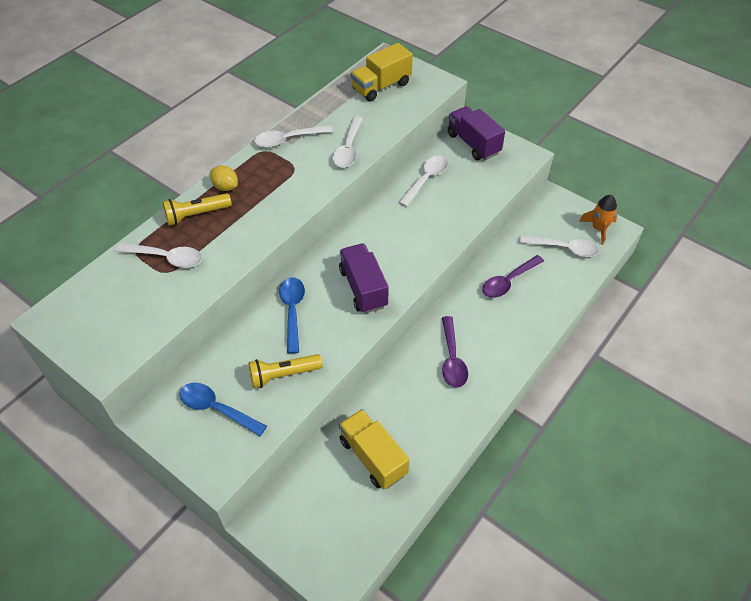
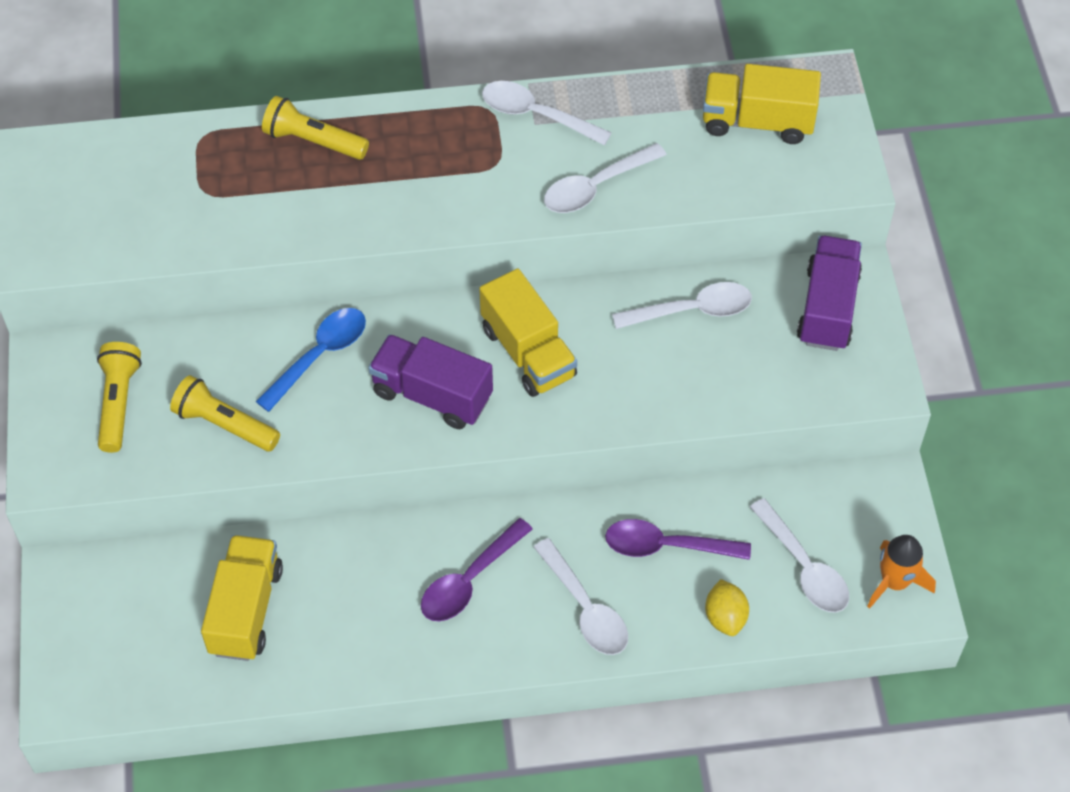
camera: 45 degrees right, 5 degrees up
(166, 258) = (223, 174): white spoon -> white spoon (585, 608)
(216, 409) = (118, 403): blue spoon -> yellow flashlight
(225, 187) = (387, 127): yellow lemon -> yellow lemon (725, 617)
(363, 288) = (432, 395): purple truck -> purple truck turned 90 degrees counterclockwise
(382, 241) = (528, 352): none -> yellow truck

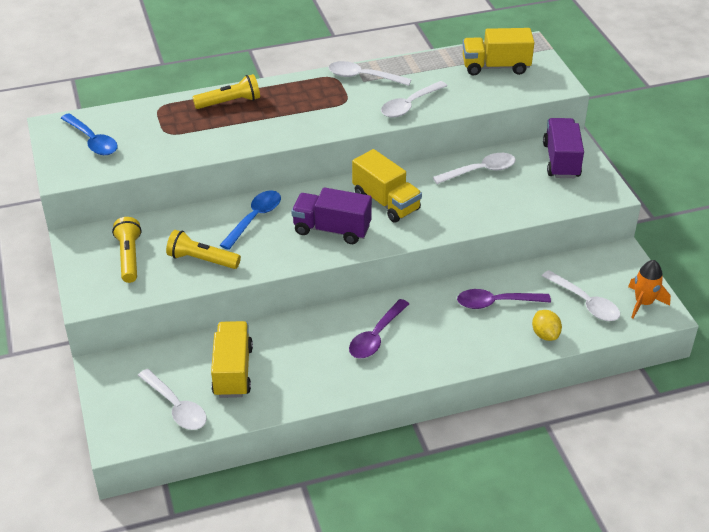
camera: 10 degrees left, 15 degrees down
(88, 193) = (92, 141): none -> blue spoon
(313, 141) = (230, 102): yellow flashlight -> yellow flashlight turned 150 degrees clockwise
(585, 608) = (455, 341): white spoon -> white spoon (176, 407)

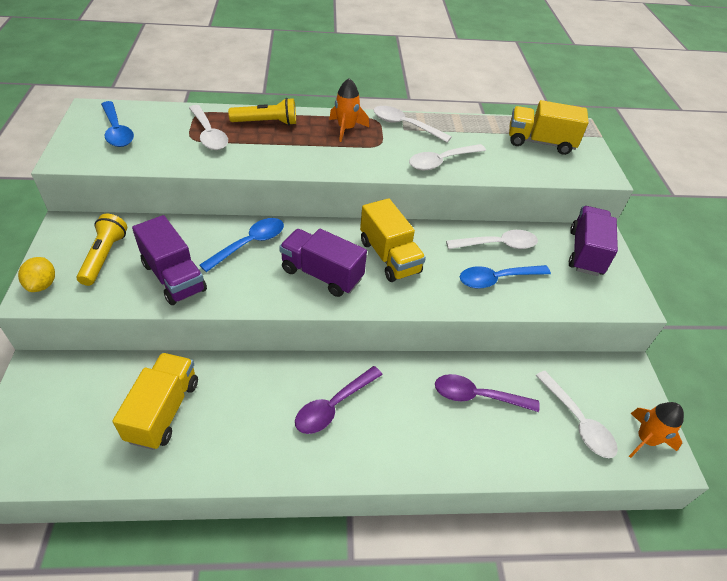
camera: 10 degrees right, 5 degrees up
(176, 407) = (81, 441): white spoon -> white spoon (209, 134)
(202, 260) = (174, 277): yellow flashlight -> purple truck
(308, 92) = (346, 129): none -> orange rocket
(488, 200) = (497, 279): none -> blue spoon
(545, 334) = (523, 453): yellow lemon -> yellow lemon (42, 284)

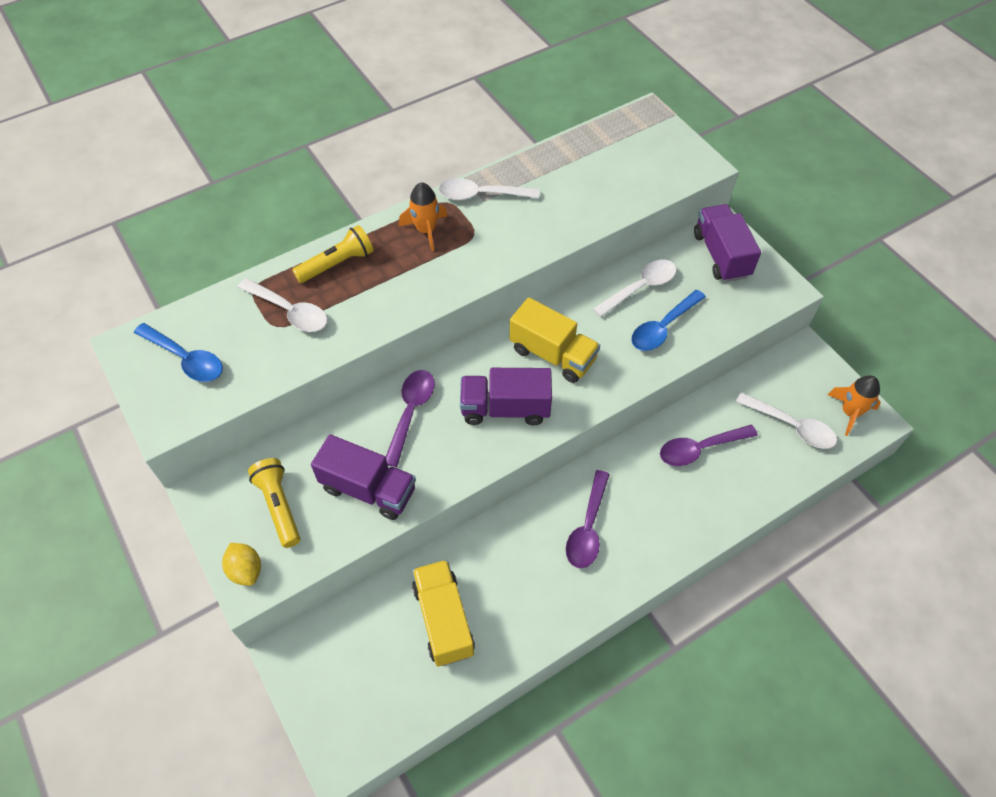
camera: 25 degrees left, 10 degrees up
(249, 244) = (411, 412): blue spoon -> purple spoon
(441, 161) = (549, 226): white spoon -> none
(540, 142) = (624, 152): yellow truck -> none

